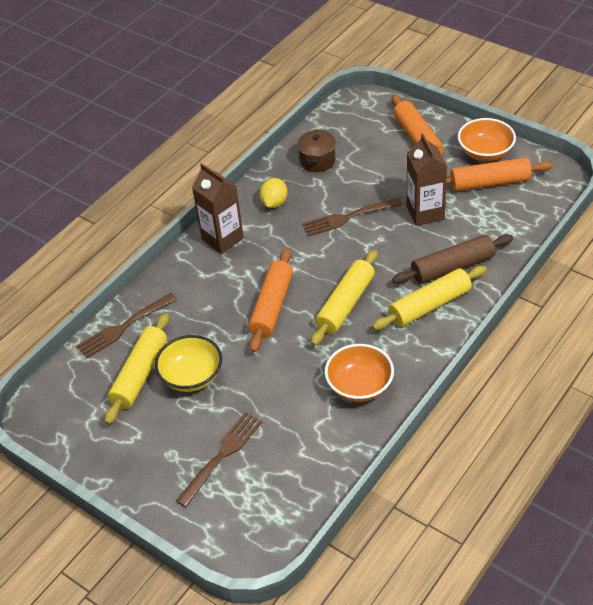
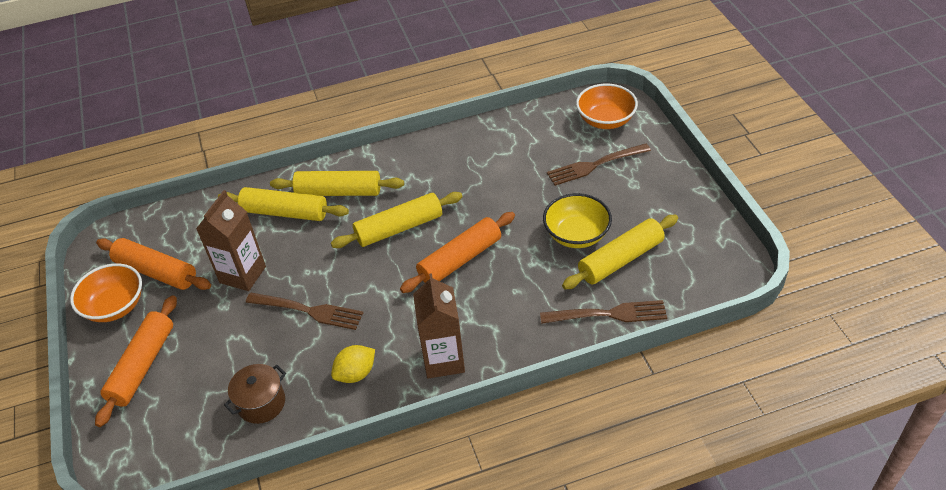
camera: 145 degrees left, 0 degrees up
(359, 386) = (453, 162): orange bowl -> orange bowl (605, 120)
(452, 267) = (285, 212): brown rolling pin -> yellow rolling pin

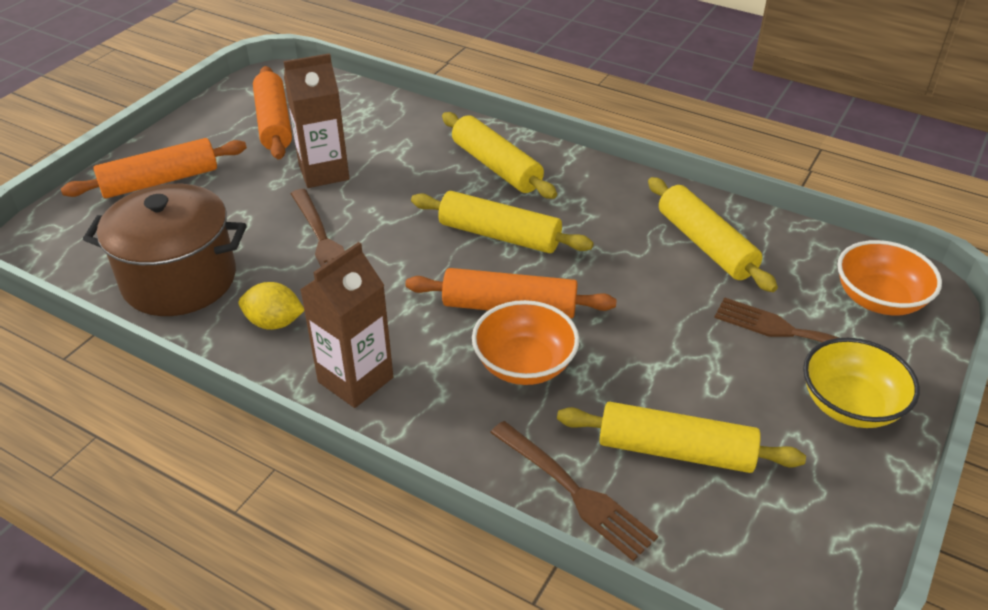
camera: 45 degrees right, 5 degrees down
(115, 306) = (212, 126): orange bowl -> orange bowl (524, 364)
(261, 403) = (179, 280): brown pot -> brown pot, size x1.86
(285, 212) = (429, 150): yellow rolling pin -> yellow rolling pin (706, 244)
(576, 235) = (663, 383): yellow bowl -> yellow bowl (850, 405)

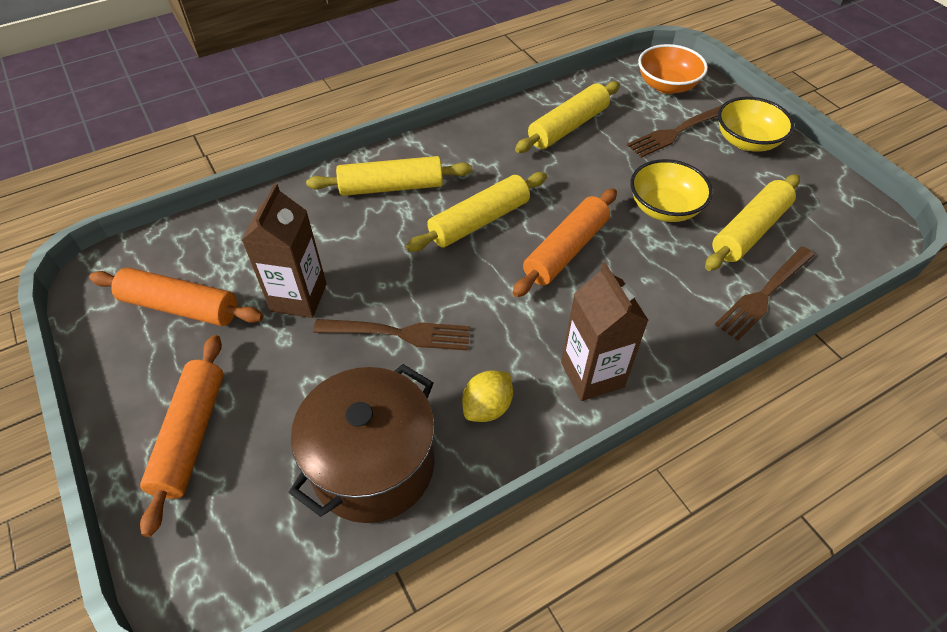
camera: 60 degrees left, 10 degrees up
(524, 364) = (632, 268): orange bowl -> none
(574, 492) = (764, 294): brown fork -> brown fork turned 150 degrees clockwise
(645, 362) = (664, 208): none -> yellow bowl
(706, 244) = (568, 126): yellow rolling pin -> yellow rolling pin turned 45 degrees counterclockwise

